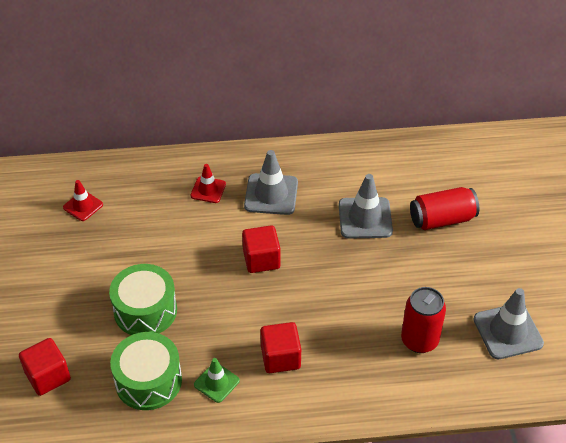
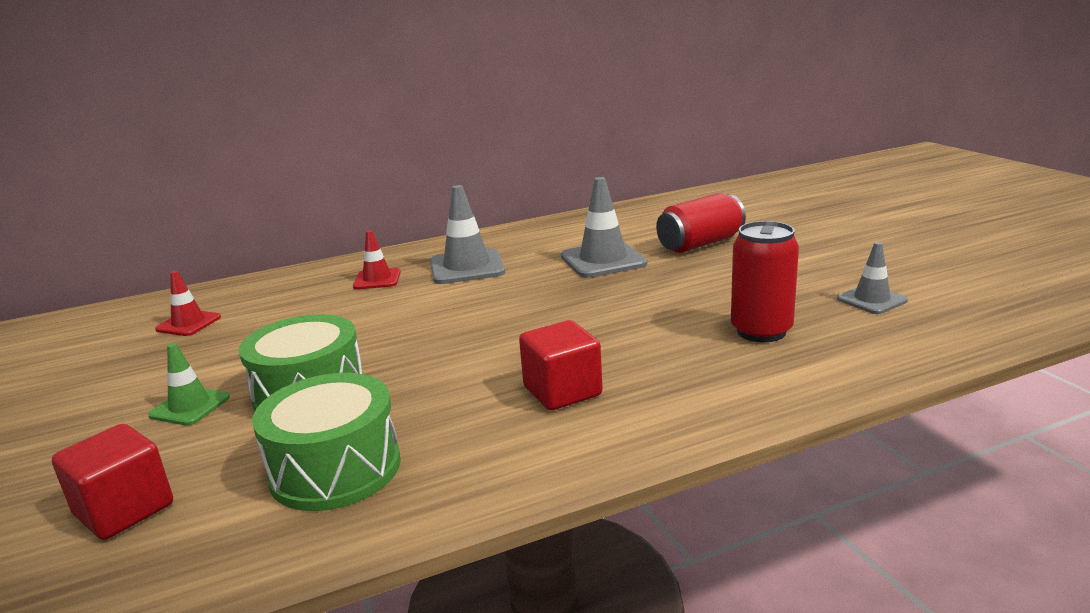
camera: 15 degrees left, 25 degrees down
(216, 382) = (466, 442): green traffic cone -> green traffic cone (190, 406)
(261, 259) = (480, 314): red cube -> none
(507, 331) = (871, 300): grey traffic cone -> grey traffic cone, size x0.60

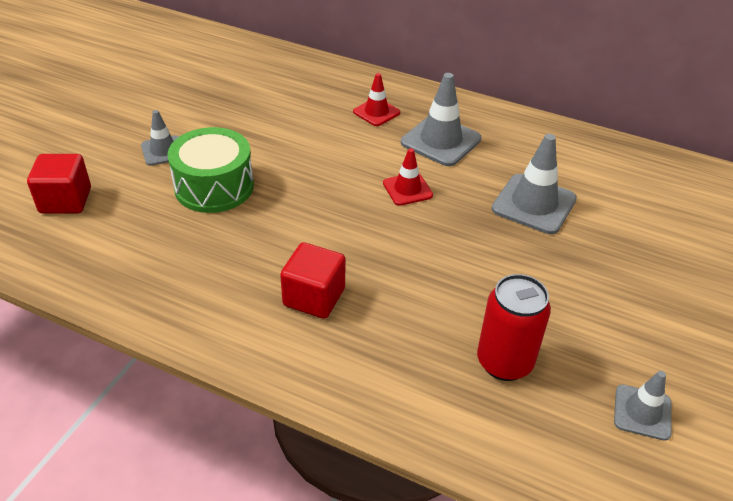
camera: 45 degrees right, 20 degrees up
(188, 323) = (243, 79): red traffic cone -> red traffic cone (407, 189)
(190, 406) = (163, 151): green traffic cone -> grey traffic cone
(335, 469) = (153, 251): green drum -> none
(700, 244) = (634, 244): red can -> none

